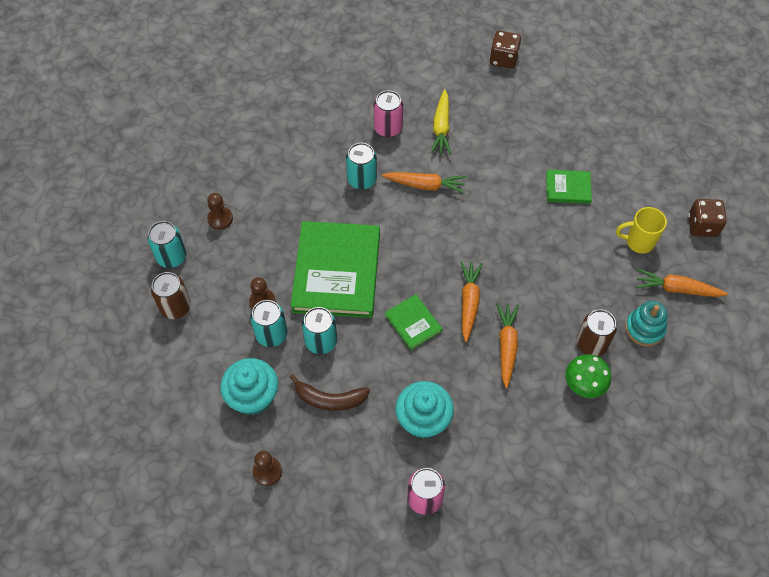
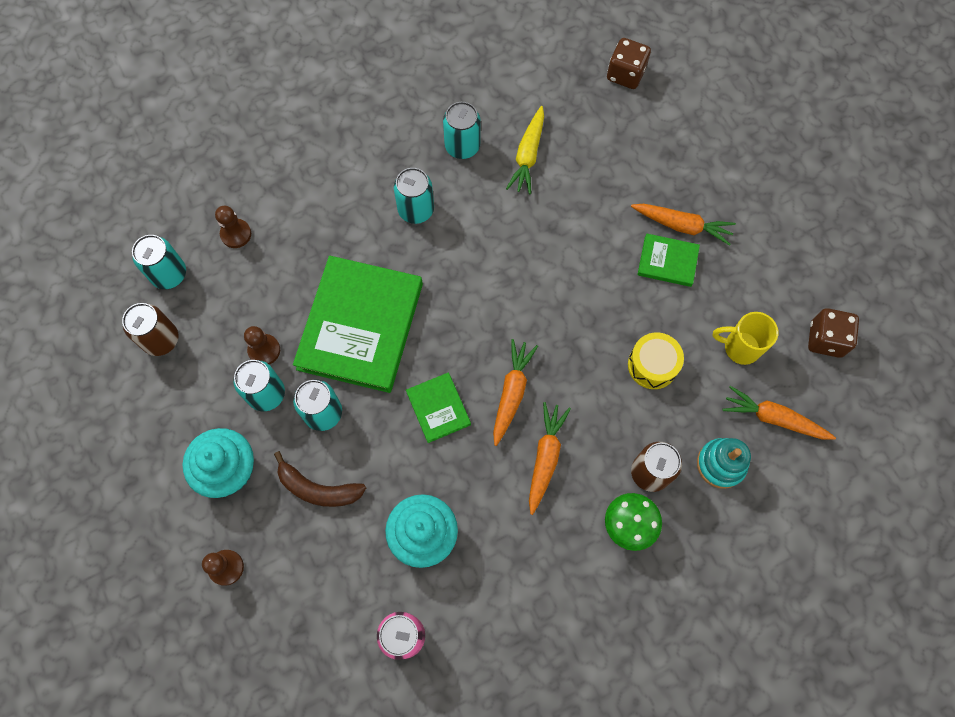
camera: 10 degrees right, 10 degrees up
(388, 128) = (462, 146): pink can -> turquoise can
(425, 185) = (492, 229): orange carrot -> orange carrot (682, 226)
(574, 265) = (652, 365): none -> yellow drum

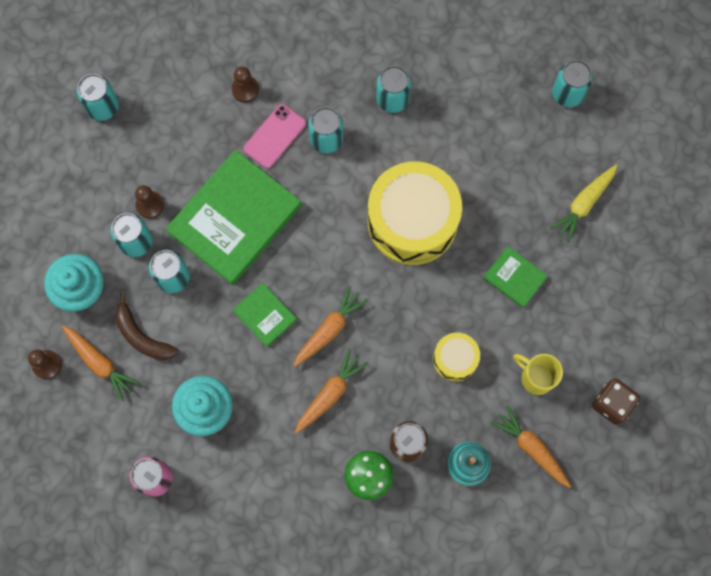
camera: 25 degrees right, 5 degrees up
(161, 339) = (73, 160): brown can -> none
(236, 234) = (170, 96): brown pawn -> brown pawn (245, 89)
(362, 228) = (275, 136): none -> pink phone
(438, 408) = (265, 315): green book -> green book turned 45 degrees counterclockwise
(528, 155) = (444, 132): yellow carrot -> yellow carrot (584, 204)
(540, 251) = (412, 221): none -> yellow drum
(625, 74) = (567, 93): brown dice -> turquoise can
(682, 226) = (543, 252): orange carrot -> orange carrot (100, 363)

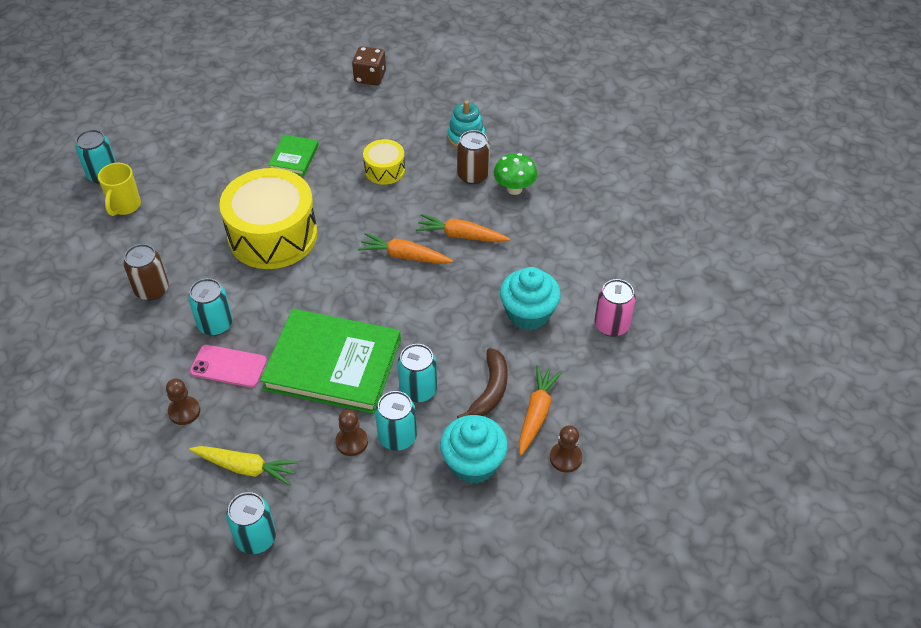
camera: 115 degrees left, 25 degrees down
(265, 315) = (416, 305): green book -> none
(392, 99) = (152, 290): turquoise can -> brown can
(531, 448) = (431, 108): orange carrot -> none
(535, 377) = (373, 121): yellow mug -> yellow mug (125, 206)
(584, 204) = (207, 136): yellow carrot -> yellow carrot (246, 467)

